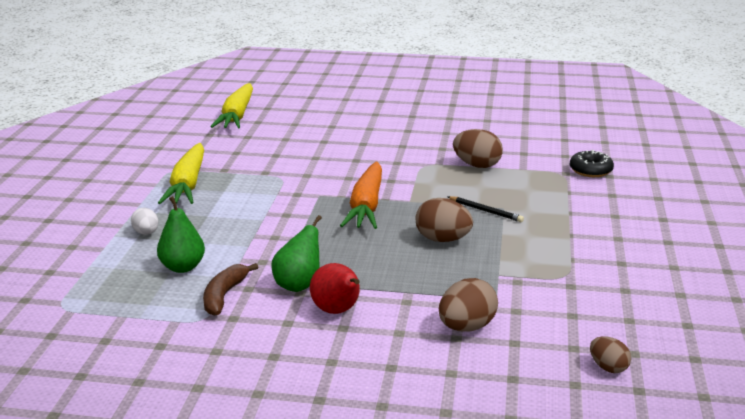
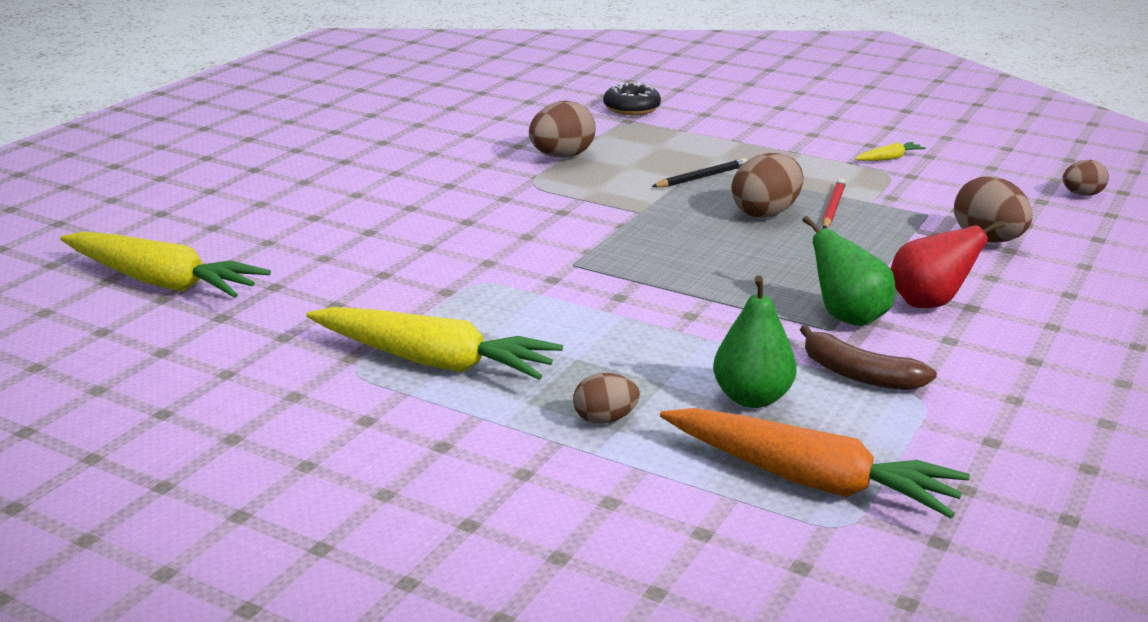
camera: 70 degrees left, 0 degrees up
(146, 233) = (605, 419): white egg -> brown egg
(366, 206) = (634, 239): orange carrot -> orange carrot (810, 480)
(474, 261) = (832, 207): none -> red pencil
(598, 273) = (889, 158): none -> yellow carrot

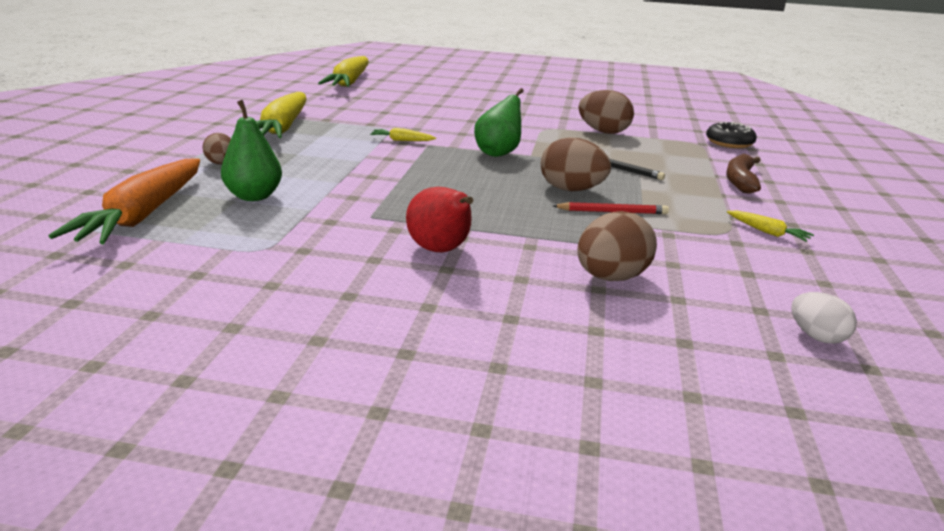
camera: 70 degrees right, 0 degrees up
(544, 278) = (402, 140): none -> yellow carrot
(848, 317) = (394, 221): green pear -> green pear (498, 153)
(859, 375) = (298, 226): brown banana -> brown banana (740, 181)
(1082, 194) = (816, 336): brown egg -> white egg

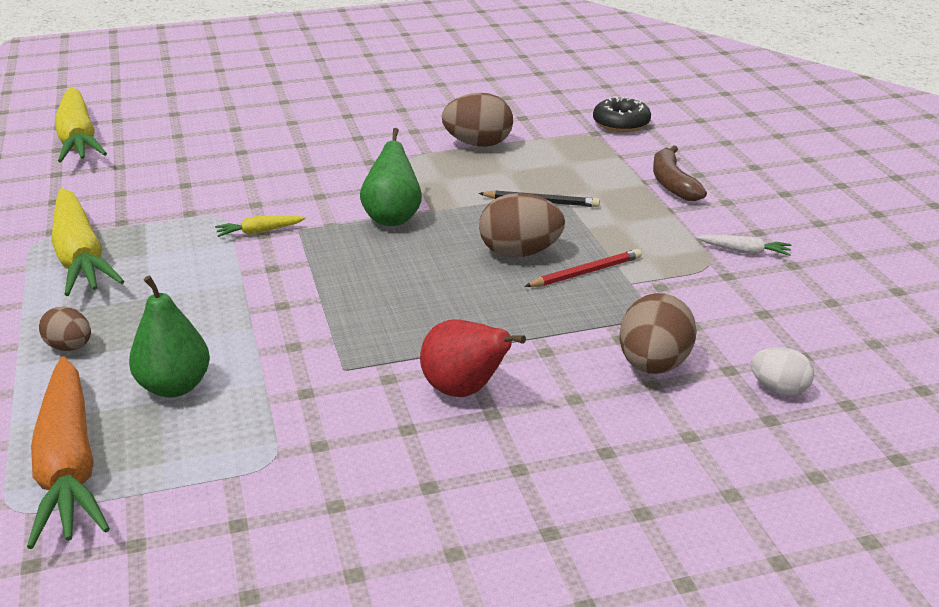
camera: 25 degrees left, 5 degrees up
(767, 232) = (745, 251): yellow carrot -> white carrot
(816, 336) = (864, 370): white egg -> white egg (779, 389)

